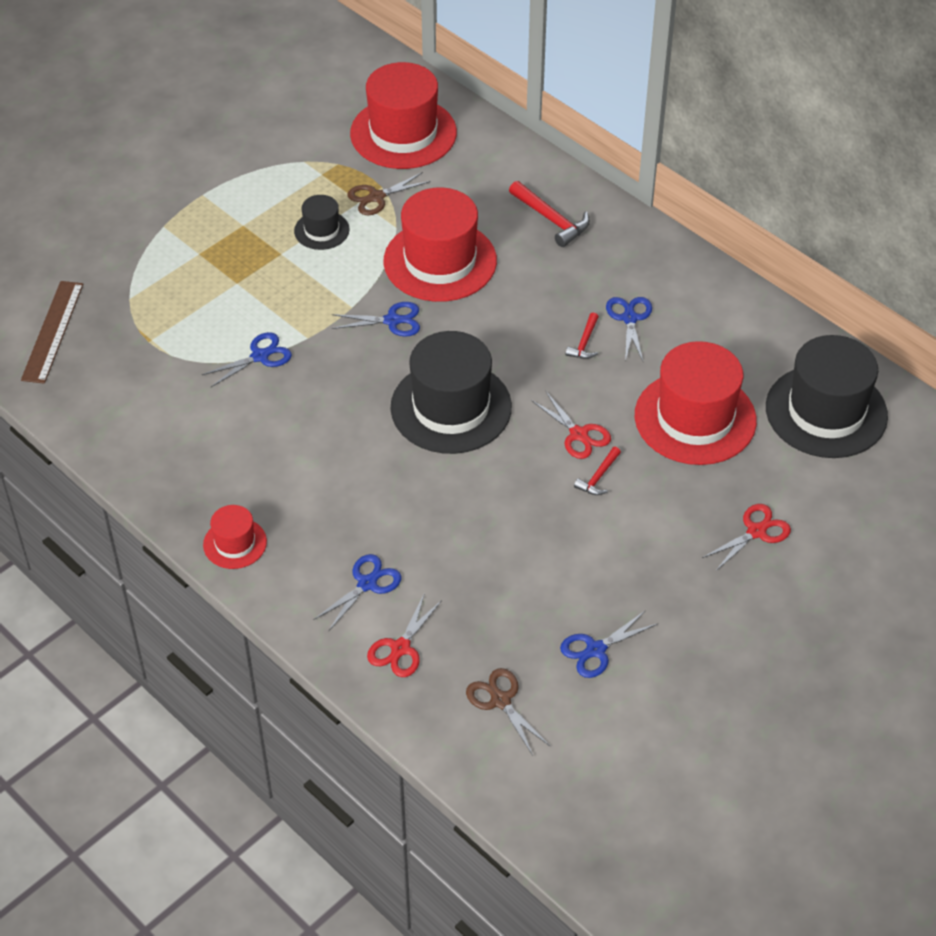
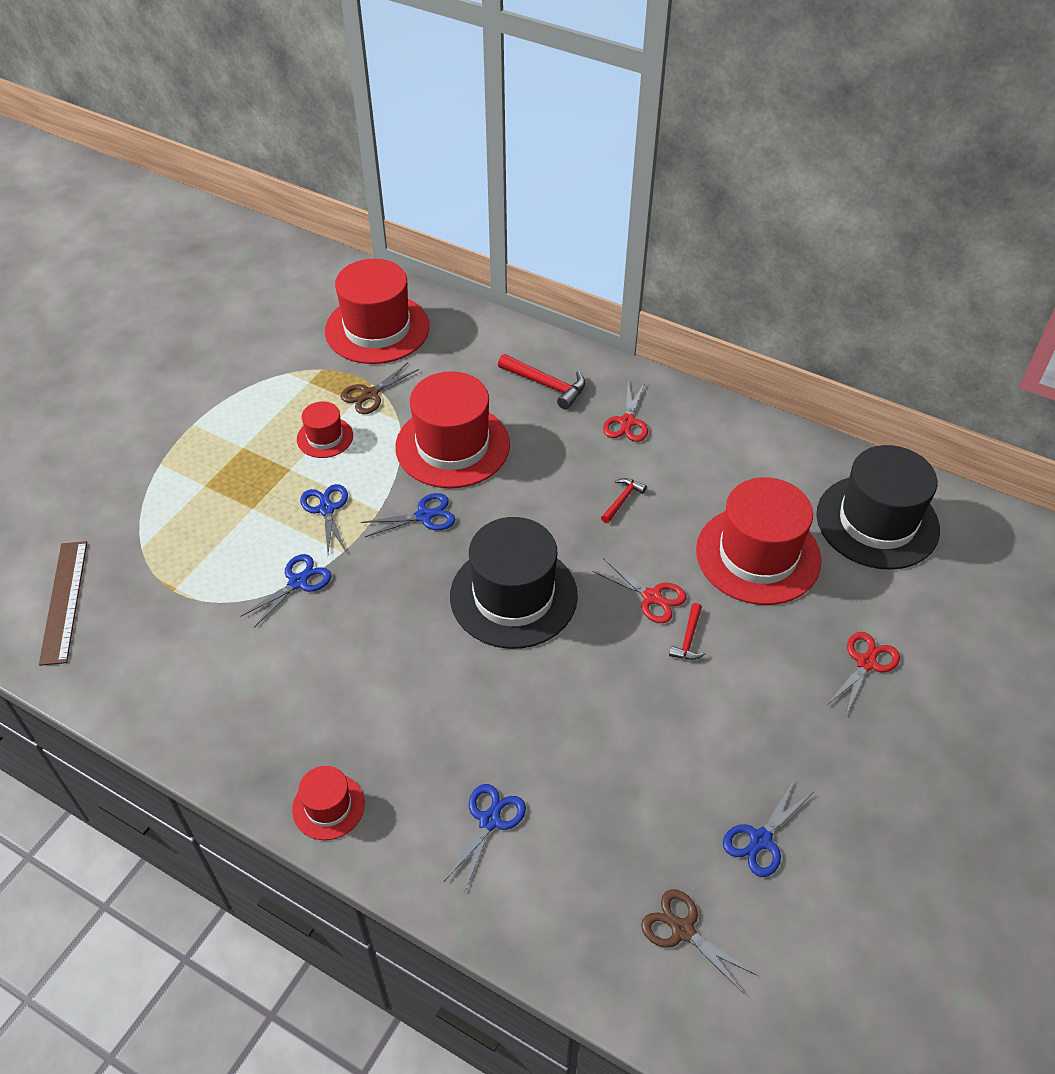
camera: 15 degrees left, 0 degrees up
(321, 230) = (325, 437): black hat -> red hat
(400, 648) = (551, 892): red scissors -> red scissors (627, 422)
(584, 343) = (622, 500): red hammer -> red hammer turned 150 degrees counterclockwise
(629, 318) = (656, 467): blue scissors -> blue scissors (326, 509)

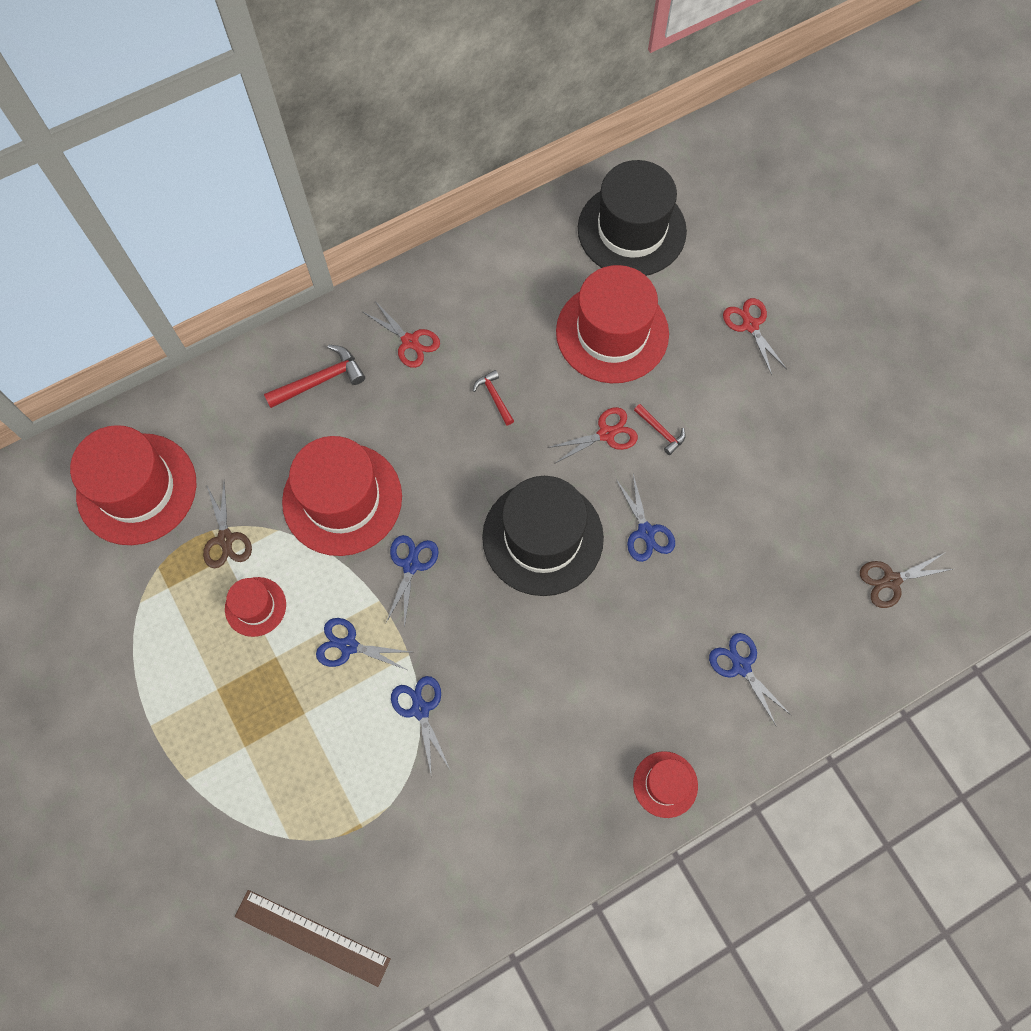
camera: 60 degrees left, 20 degrees up
(760, 840) = (851, 488): blue scissors -> blue scissors (646, 532)

